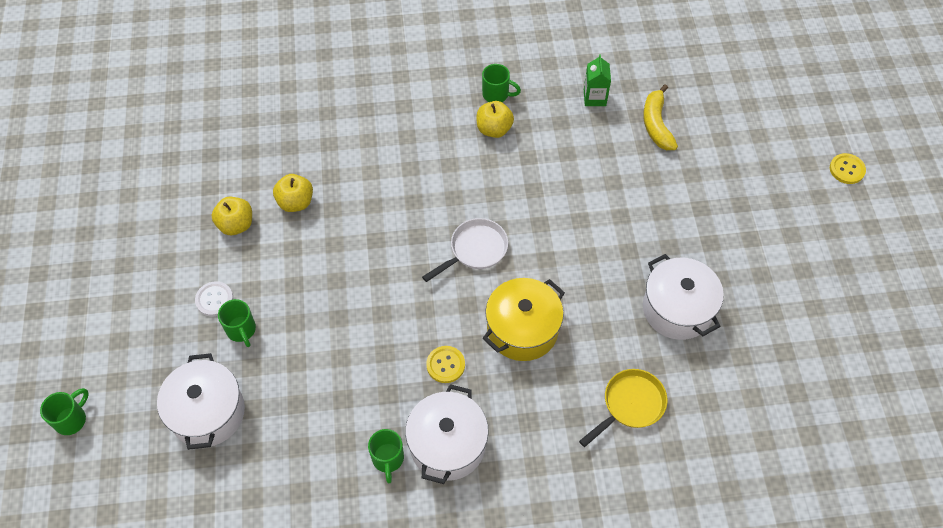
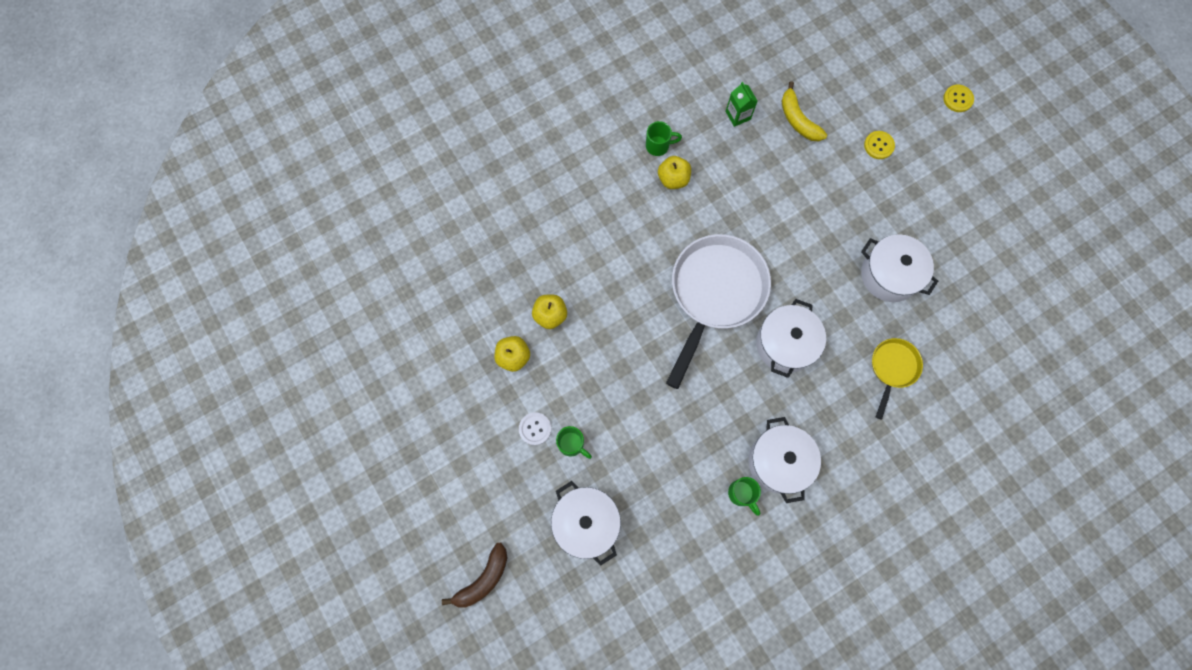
camera: 25 degrees left, 15 degrees up
(72, 419) = (483, 579): green mug -> brown banana
(445, 365) = (743, 399): yellow button -> yellow button (878, 145)
(475, 250) = (715, 293): white pan -> white pan, size x1.99
(522, 329) = (785, 344): yellow pot -> white pot

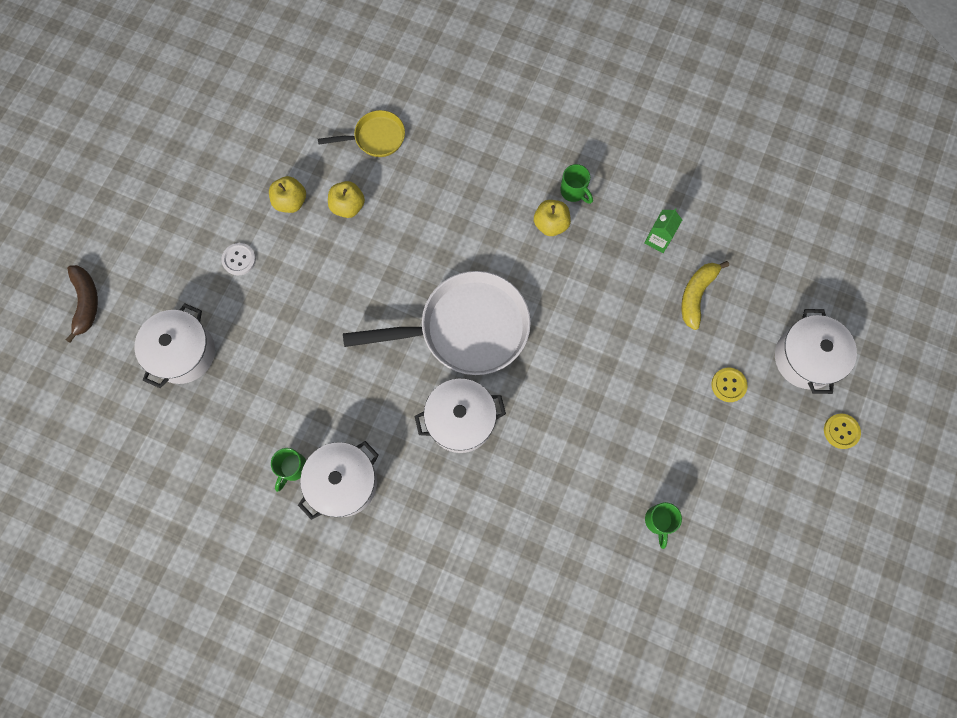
camera: 55 degrees right, 0 degrees up
(483, 579) = (86, 302): brown banana -> brown banana turned 105 degrees counterclockwise
(572, 444) = (245, 297): green mug -> green mug (658, 521)
(889, 275) = (599, 475): white pot -> white pot (805, 358)
(892, 368) = (506, 534): yellow pan -> yellow pan (375, 138)

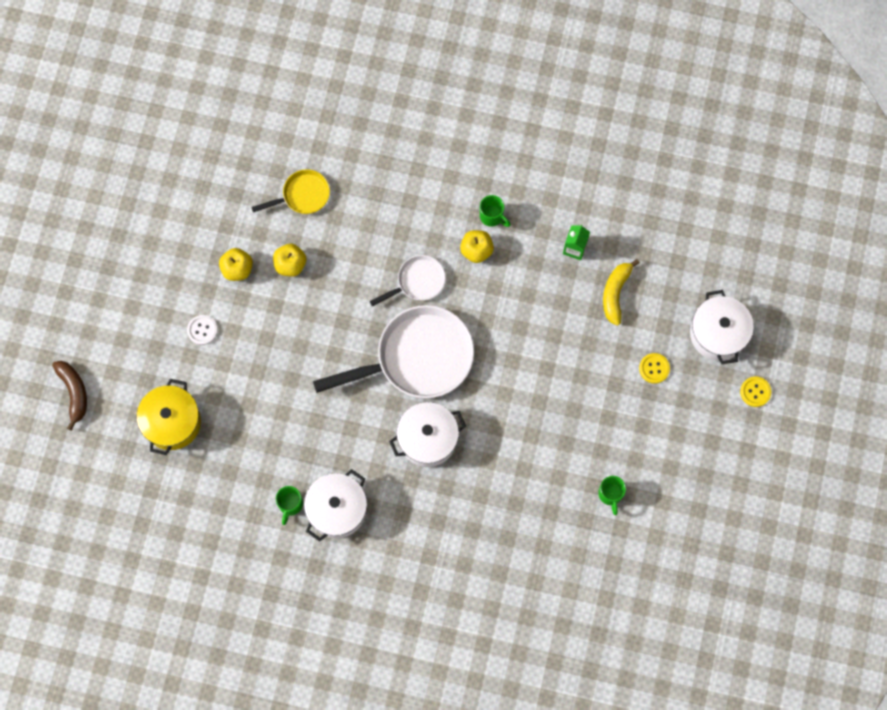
camera: 10 degrees left, 0 degrees up
(183, 353) = (172, 422): white pot -> yellow pot
(481, 247) = (417, 282): none -> white pan

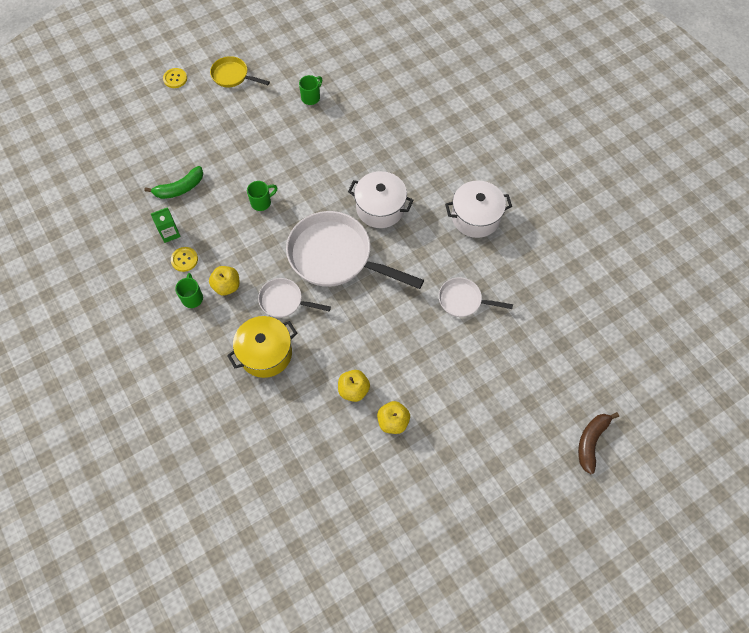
camera: 135 degrees left, 10 degrees down
(172, 422) = (536, 359): yellow pot -> yellow pot (265, 353)
(202, 330) = (458, 401): white button -> none
(275, 418) = (463, 300): none -> white pan
(290, 504) = (502, 244): green mug -> green mug (262, 202)
(302, 195) = (295, 431): yellow pan -> yellow pan (232, 76)
(615, 293) = (180, 188): yellow banana -> green banana
(654, 368) = (210, 133): yellow button -> yellow button (184, 260)
(718, 333) = (155, 120): white pot -> none

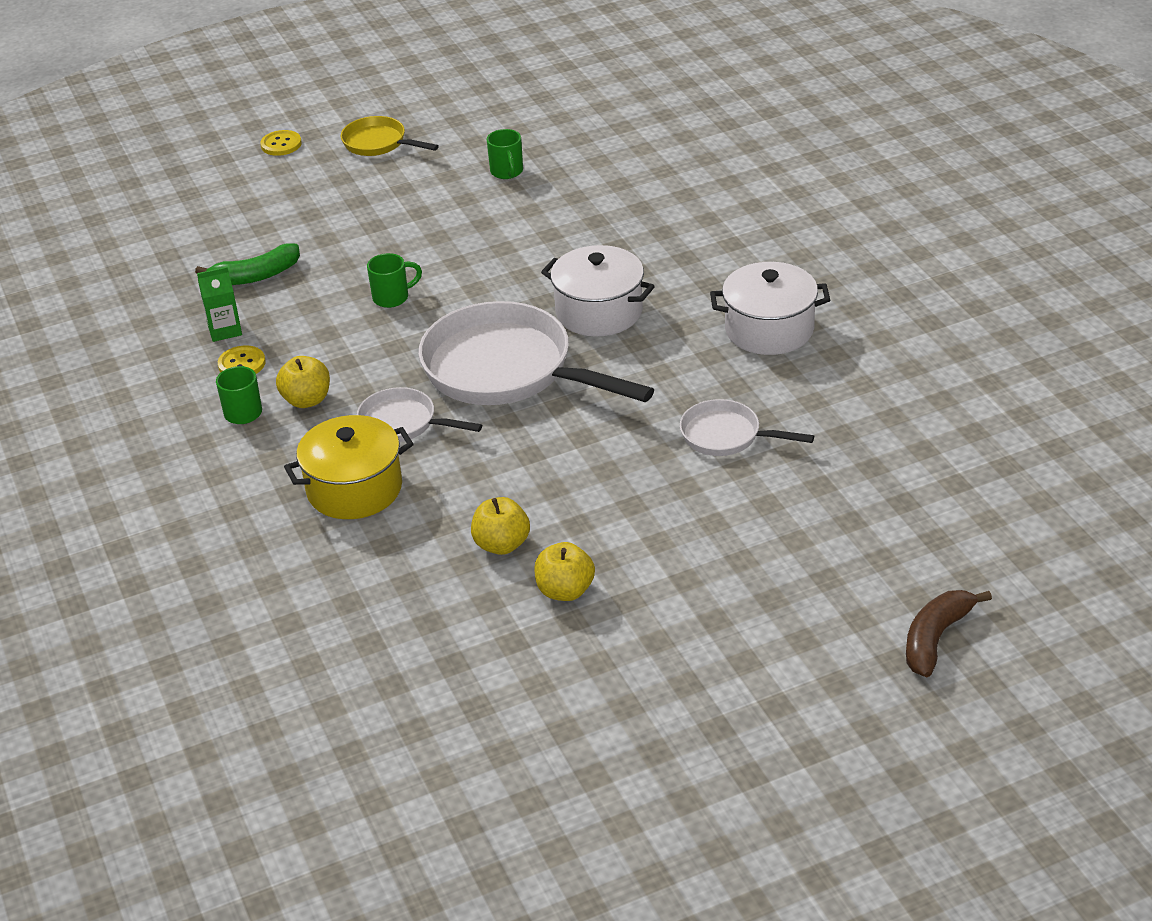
camera: 10 degrees right, 25 degrees down
(311, 97) = (507, 172): green mug -> green mug turned 120 degrees clockwise

